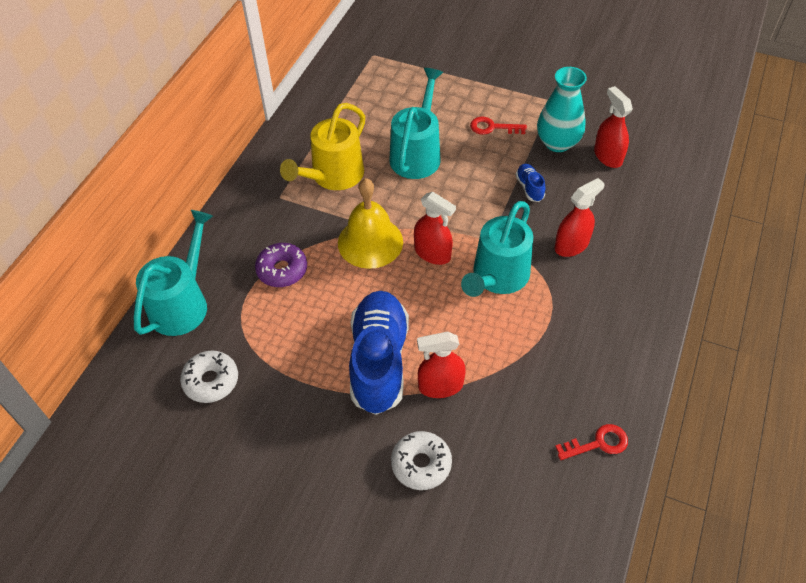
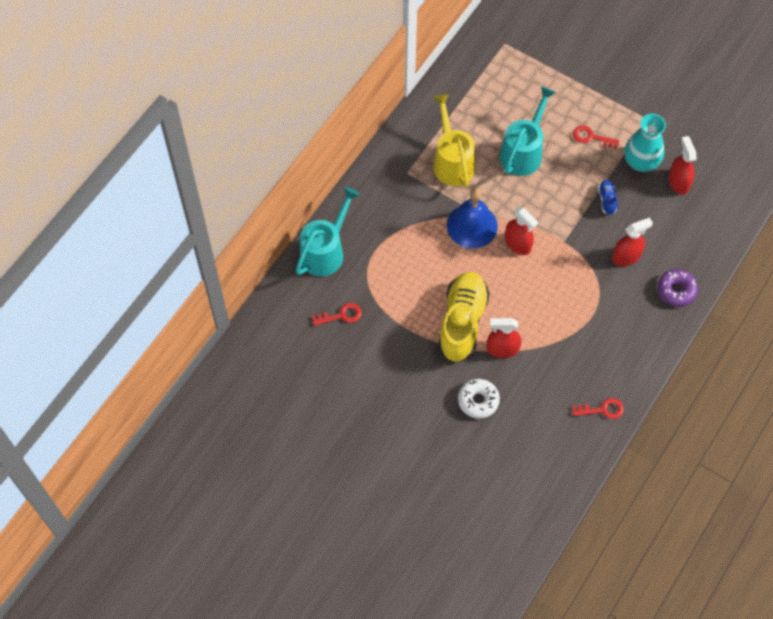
camera: 10 degrees right, 10 degrees up
(211, 381) = (341, 315): white donut -> red key
(282, 270) = (401, 237): purple donut -> purple donut (676, 290)
(333, 176) = (452, 161): yellow watering can -> yellow watering can turned 120 degrees clockwise
(370, 242) = (472, 225): yellow bell -> blue bell
(379, 361) = (462, 322): blue shoe -> yellow shoe
(497, 277) = (562, 273): turquoise watering can -> none

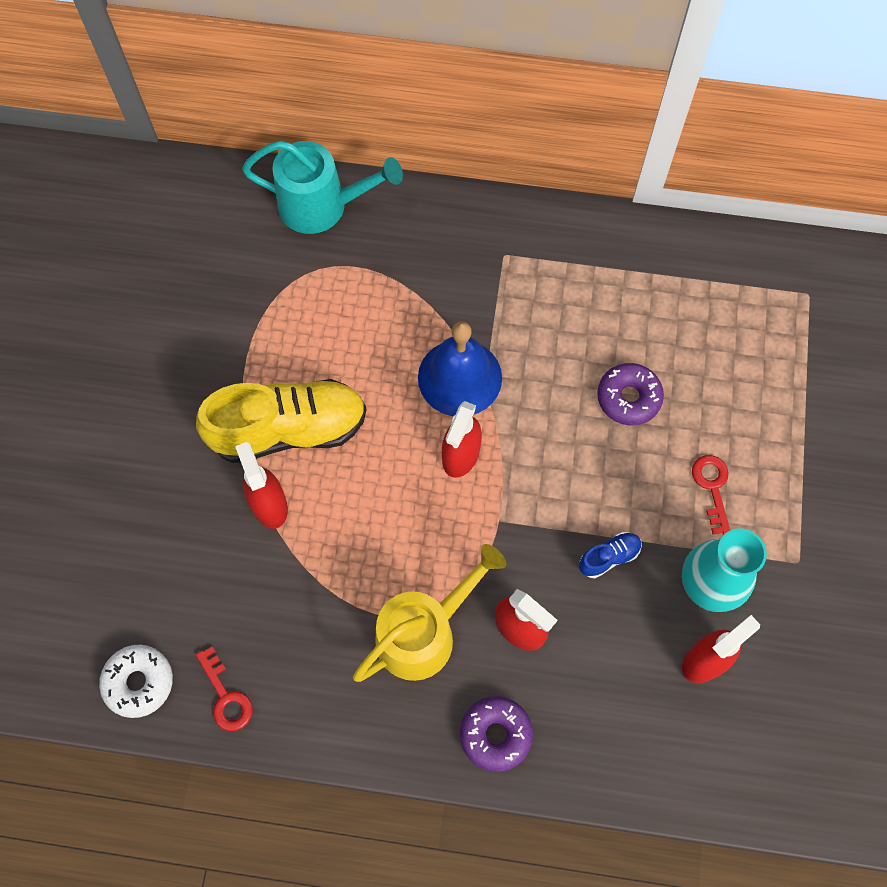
camera: 65 degrees right, 5 degrees up
(341, 315) = (230, 267): red key -> none
(452, 161) = (556, 306): yellow watering can -> yellow watering can (424, 632)
(478, 401) = (167, 504): white donut -> white donut (139, 682)
(523, 152) = (628, 398): turquoise watering can -> purple donut

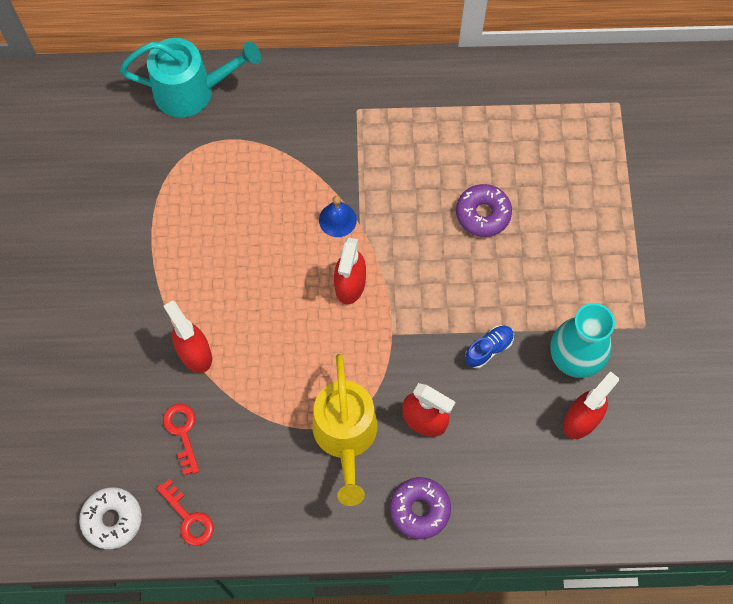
camera: 10 degrees left, 0 degrees up
(289, 430) = (200, 287): yellow shoe -> none
(424, 632) = (346, 437): yellow watering can -> yellow watering can turned 135 degrees clockwise
(460, 377) = (337, 219): blue bell -> blue bell, size x0.52
(712, 487) = (564, 277): red key -> red key (182, 432)

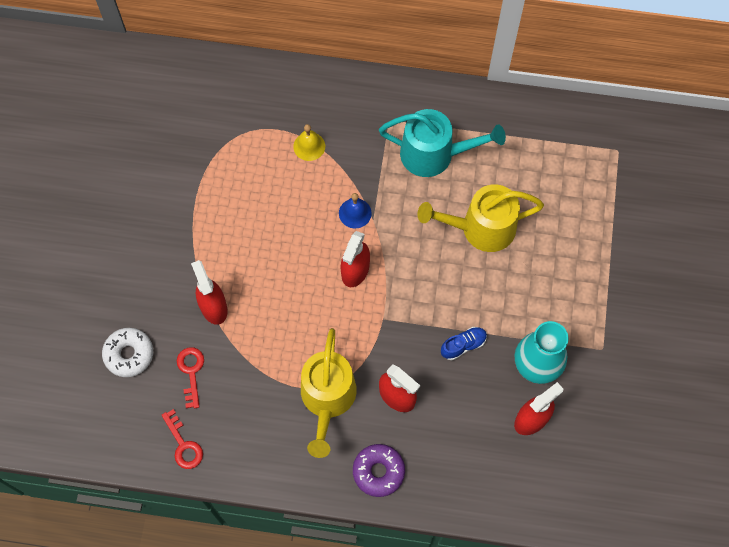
camera: 10 degrees right, 0 degrees up
(112, 519) = (120, 435): white donut -> white donut (129, 354)
(192, 91) = (252, 82): turquoise watering can -> turquoise watering can (435, 154)
(271, 152) = (309, 146): none -> yellow bell
(483, 214) = (480, 228): purple donut -> yellow watering can

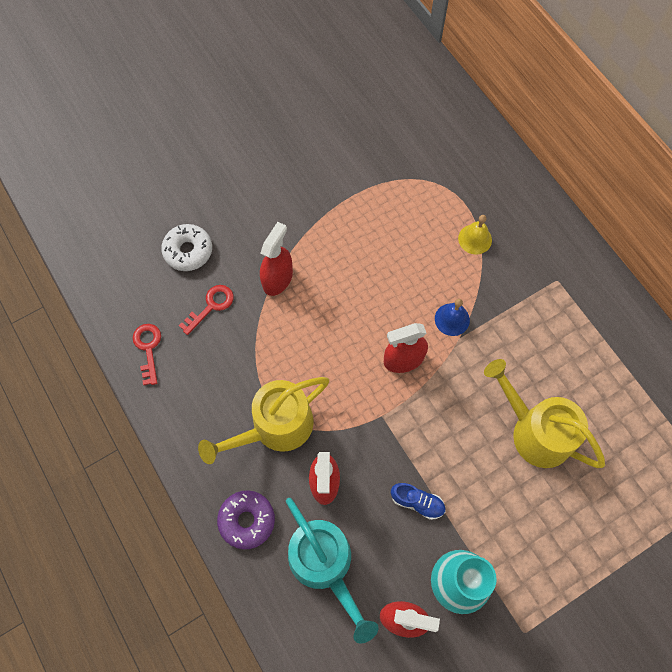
camera: 50 degrees right, 0 degrees up
(183, 445) = (148, 348): red key -> red key turned 150 degrees clockwise
(435, 154) = (563, 340): turquoise watering can -> turquoise watering can (325, 565)

